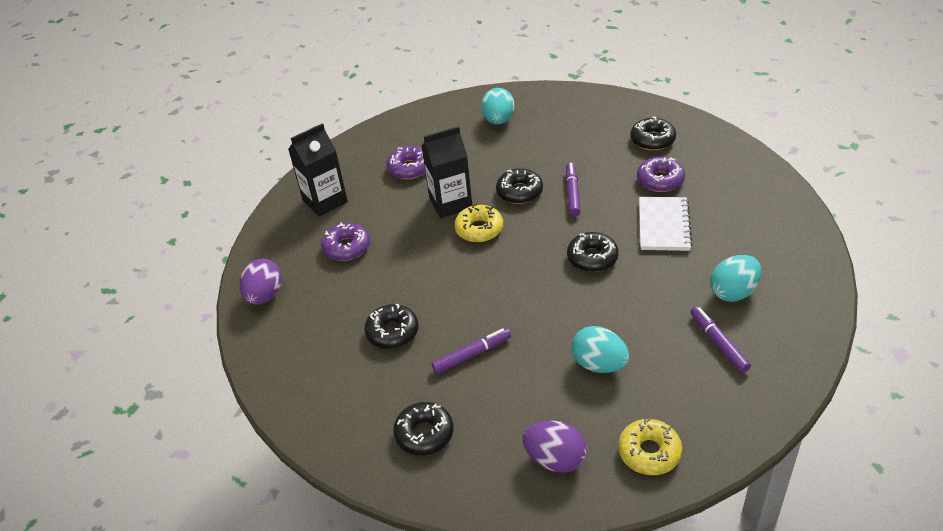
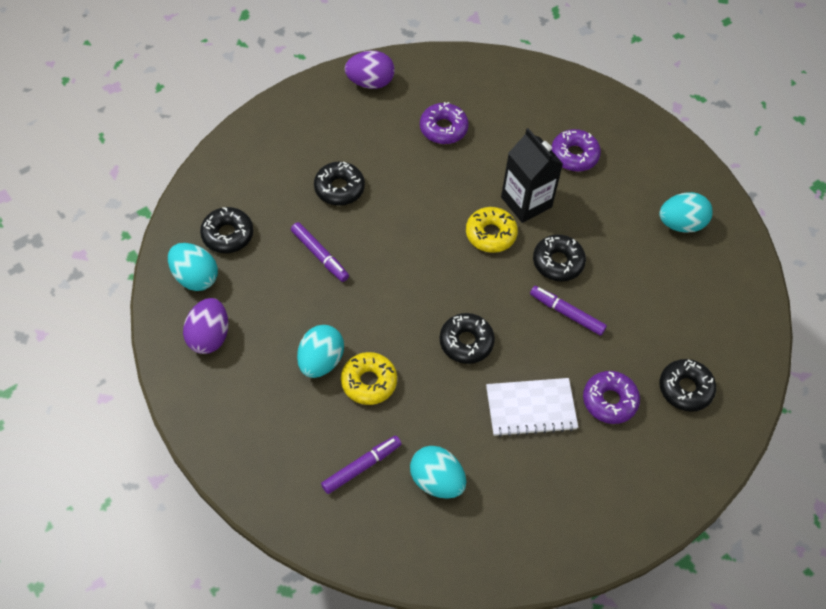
camera: 70 degrees right, 15 degrees up
(325, 201) = (507, 95): black carton -> none
(474, 468) = (195, 277): none -> turquoise egg
(572, 193) = (567, 313): purple marker -> purple marker turned 135 degrees counterclockwise
(649, 452) = (222, 410): yellow donut -> yellow donut (369, 382)

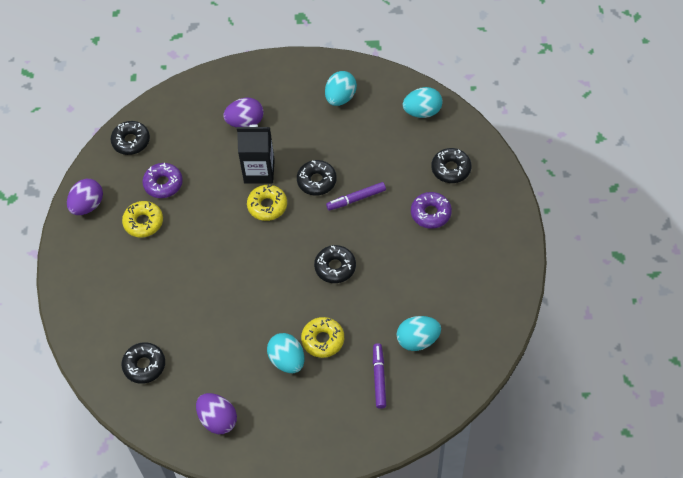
camera: 50 degrees left, 0 degrees up
(195, 277) = (163, 404): turquoise egg -> turquoise egg (422, 112)
(319, 255) = (206, 316): purple marker -> none
(339, 188) = (161, 274): black donut -> black donut (131, 141)
(387, 138) = (143, 222): none -> yellow donut
(531, 408) = (406, 259): white notebook -> none
(574, 155) = (245, 122): purple donut -> purple egg

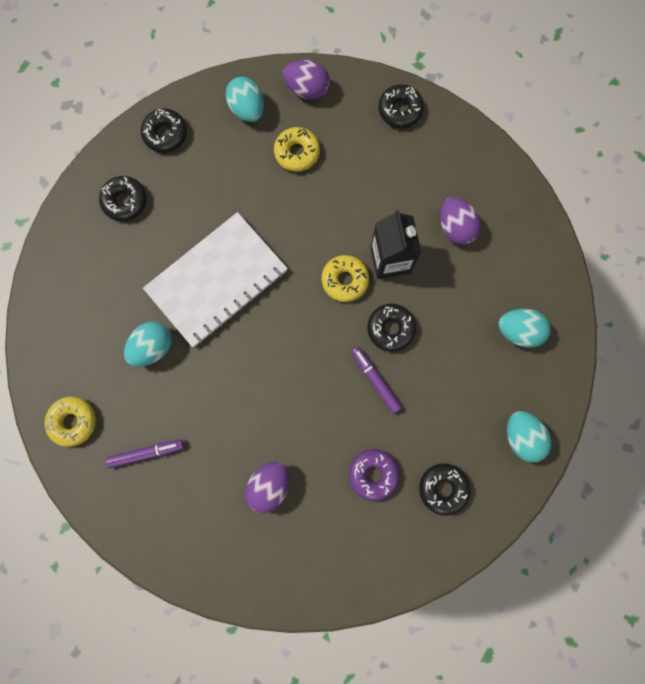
camera: 75 degrees right, 20 degrees up
(163, 184) = (351, 159): purple donut -> none
(218, 420) = (74, 291): purple egg -> purple egg (269, 486)
(241, 301) = (217, 281): none -> white notebook
(323, 340) = (183, 381): yellow donut -> yellow donut (73, 421)
(335, 267) = (278, 375): black donut -> black donut (165, 134)
(418, 340) = (200, 489): turquoise egg -> turquoise egg (247, 109)

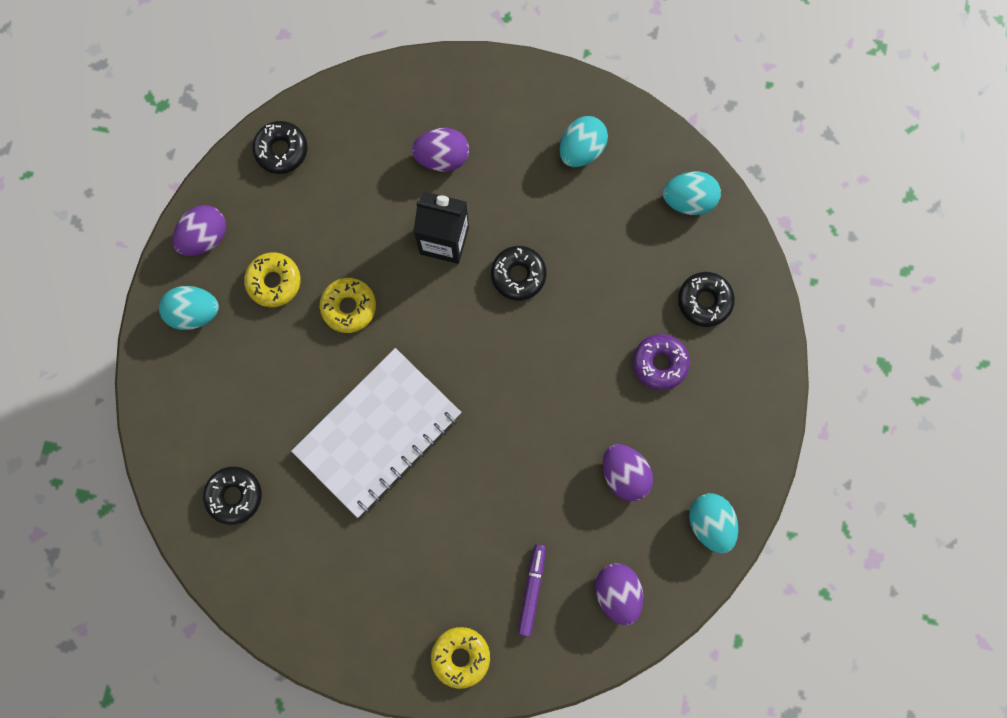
camera: 65 degrees left, 0 degrees up
(153, 347) = (419, 535): turquoise egg -> turquoise egg (710, 523)
(165, 134) = (176, 416): black donut -> none
(172, 522) = (617, 592): none -> purple egg
(217, 281) = (378, 433): white notebook -> white notebook turned 60 degrees clockwise
(345, 280) = (443, 297): yellow donut -> yellow donut (349, 307)
(375, 380) = (565, 316): purple marker -> none

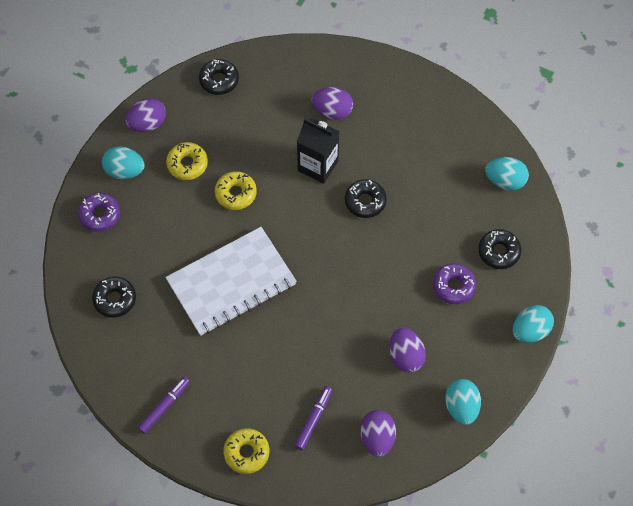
camera: 15 degrees right, 15 degrees down
(180, 383) = (100, 215): none -> purple donut
(340, 623) = (164, 406): none -> purple marker
(581, 150) = (435, 129): turquoise egg -> turquoise egg (530, 331)

